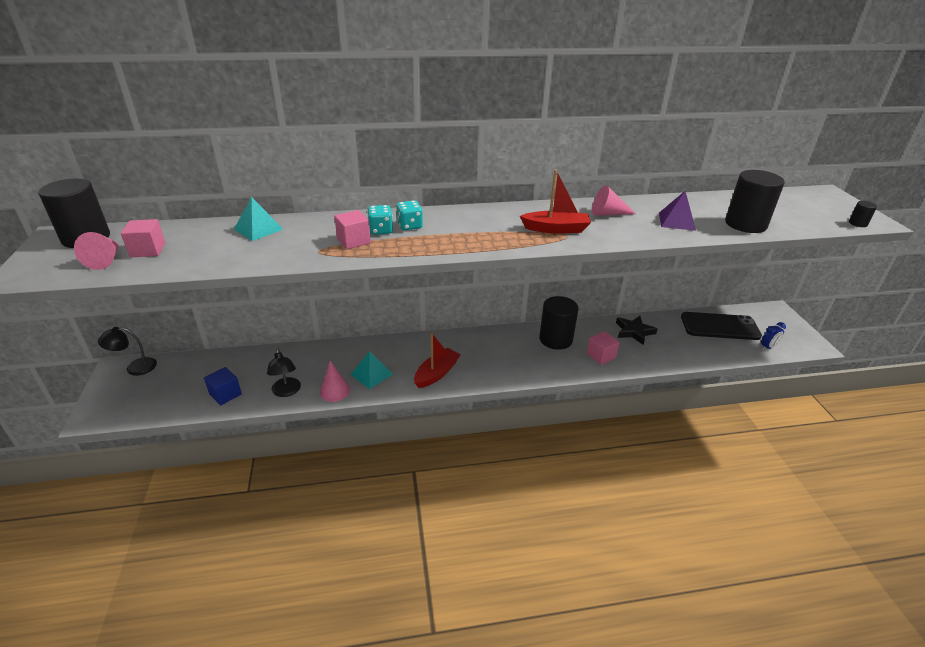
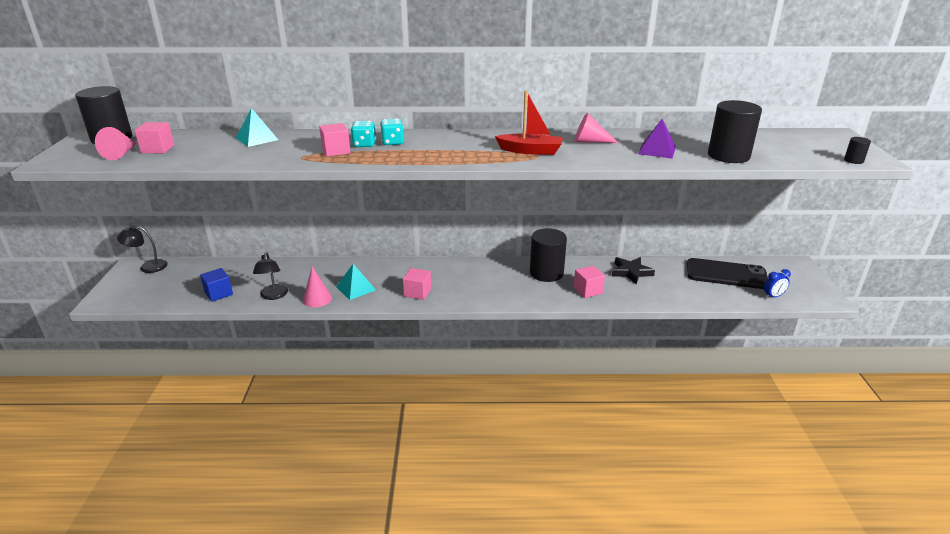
camera: 10 degrees right, 5 degrees down
(436, 373) = (417, 292): red boat -> pink cube

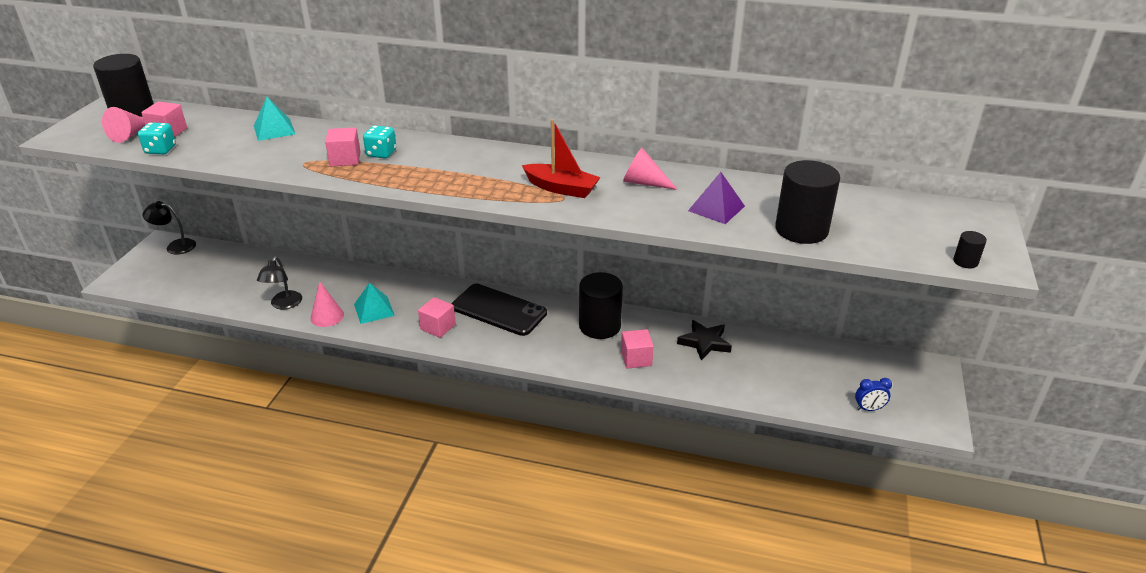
camera: 15 degrees right, 5 degrees up
(219, 293) = (231, 292): blue cube -> none
(392, 142) = (414, 154): turquoise dice -> turquoise dice (160, 150)
(726, 274) = (826, 366): black phone -> black phone (499, 310)

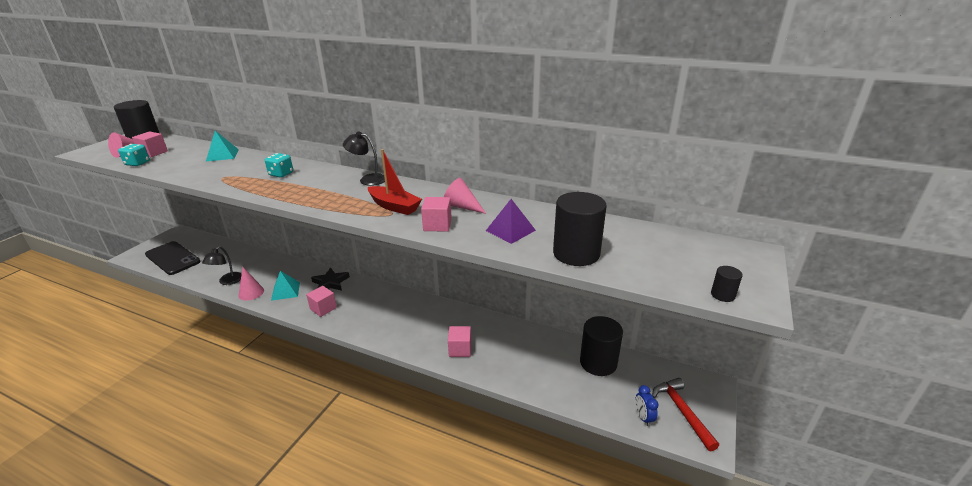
camera: 10 degrees right, 5 degrees down
(175, 246) = (183, 236): black lamp -> black lamp (368, 179)
(345, 159) = (253, 176): pink cube -> pink cube (437, 225)
(499, 310) = (373, 300): black phone -> black phone (172, 258)
(600, 326) = (442, 319): black cylinder -> black cylinder (598, 363)
(704, 342) = (519, 341): black star -> black star (330, 283)
(869, 409) = (643, 417): blue clock -> blue clock turned 75 degrees clockwise
(908, 398) = (682, 411): none -> red hammer

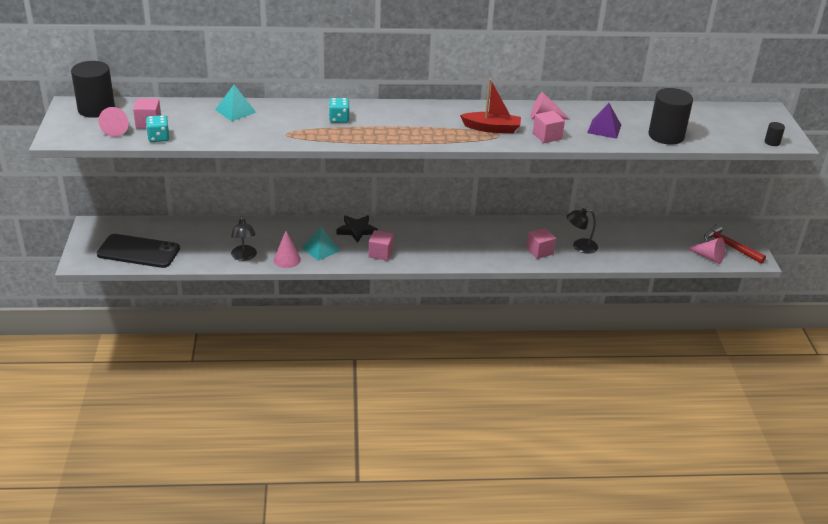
camera: 30 degrees left, 5 degrees up
(368, 179) = (430, 108): black lamp -> black lamp (580, 246)
(598, 363) = (651, 231): black cylinder -> none
(643, 417) = (708, 257): blue clock -> pink cone

